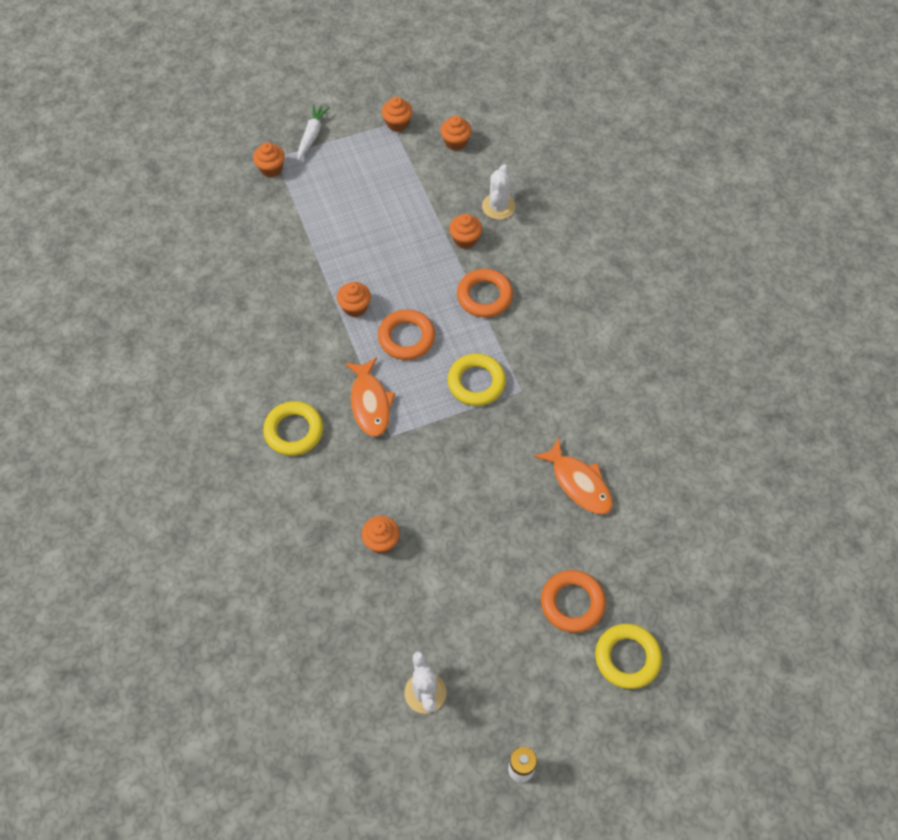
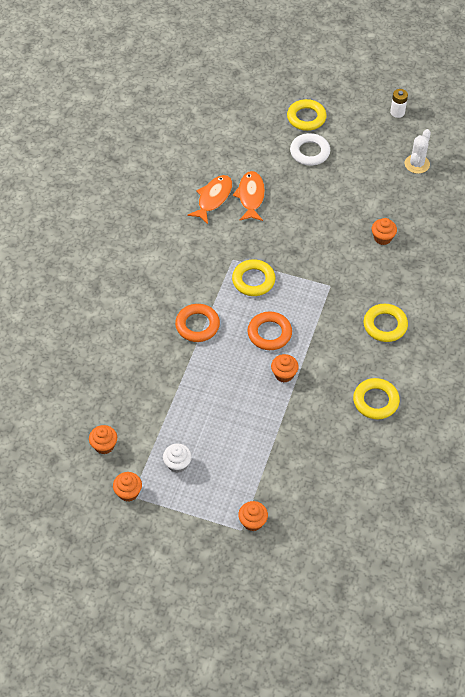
camera: 140 degrees left, 5 degrees down
(242, 343) = (375, 401): none -> yellow ring
(312, 135) = (198, 529): white carrot -> none
(370, 403) = (326, 311): orange fish -> orange fish (213, 198)
(378, 169) = (177, 464): none -> white cupcake
(465, 239) = (171, 369): orange cupcake -> none
(498, 206) = (127, 376): white cactus -> none
(572, 603) = (309, 152): orange ring -> white ring

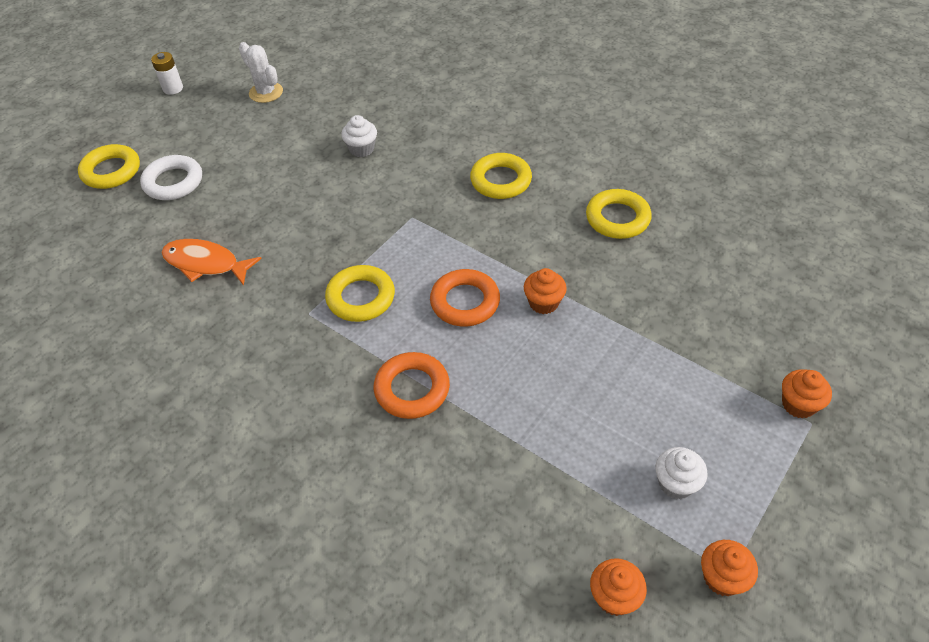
camera: 70 degrees left, 5 degrees down
(213, 198) = (178, 309): orange fish -> none
(382, 238) = (361, 149): orange cupcake -> white cupcake

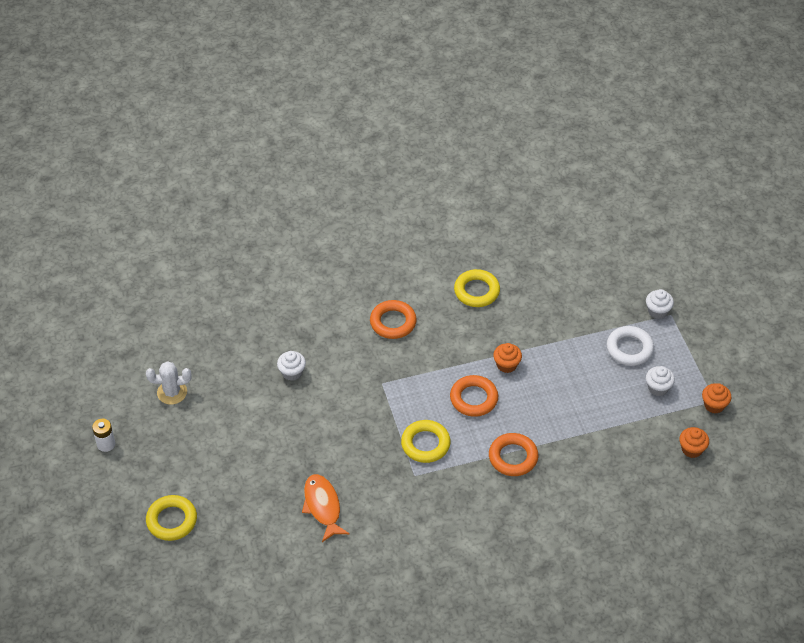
camera: 55 degrees left, 0 degrees up
(173, 182) = (221, 490): white ring -> white ring (629, 348)
(205, 264) = (323, 506): orange fish -> orange fish turned 105 degrees clockwise
(500, 180) = (393, 322): yellow ring -> orange ring
(798, 404) = (657, 311): orange cupcake -> white cupcake

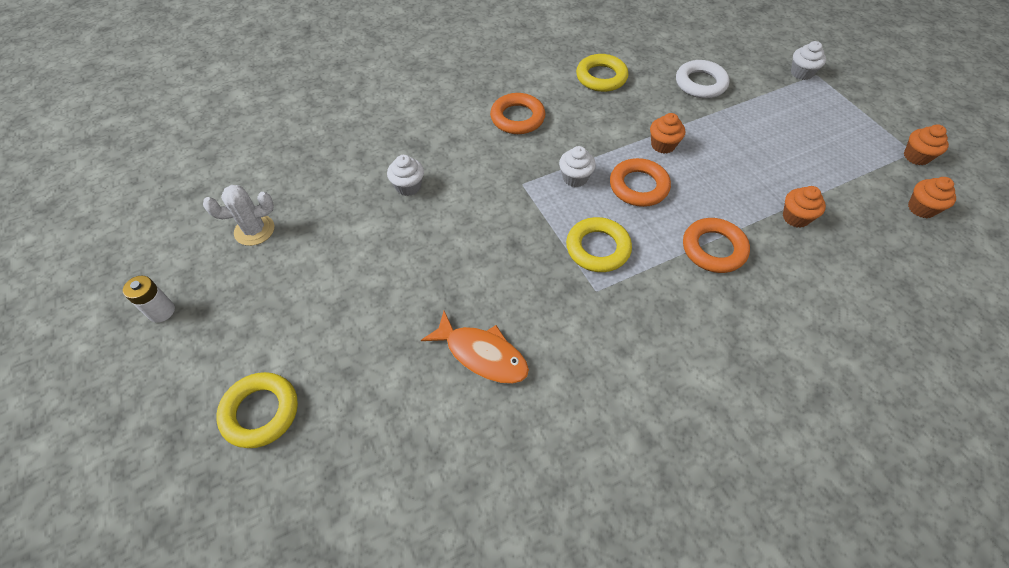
camera: 10 degrees left, 5 degrees up
(323, 506) = (482, 354): orange fish -> orange fish turned 150 degrees clockwise
(587, 442) = (795, 217): none -> orange cupcake
(629, 348) = (791, 111): white ring -> white ring (700, 83)
(658, 388) = (844, 147): white cupcake -> white cupcake (575, 178)

